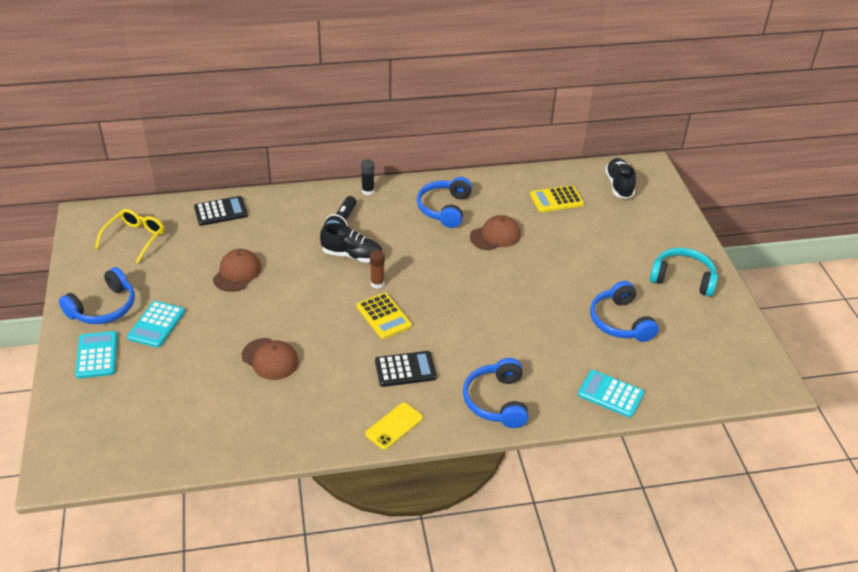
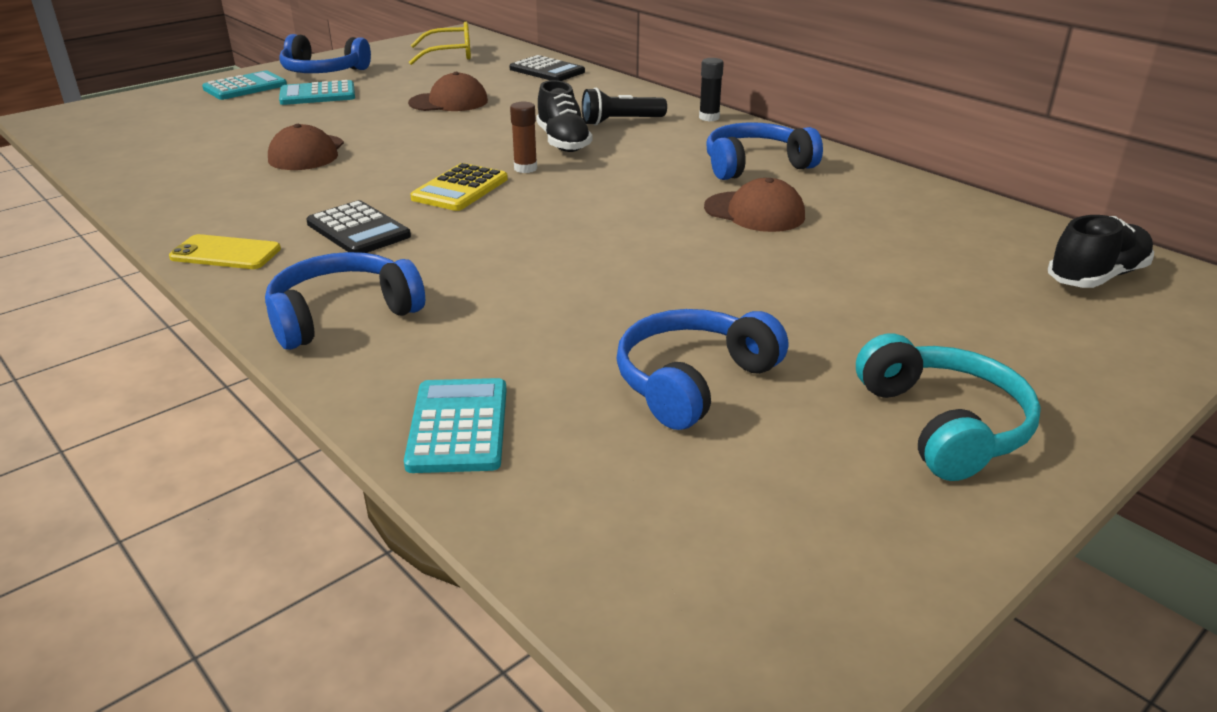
camera: 60 degrees right, 10 degrees down
(556, 199) = (937, 233): yellow calculator -> none

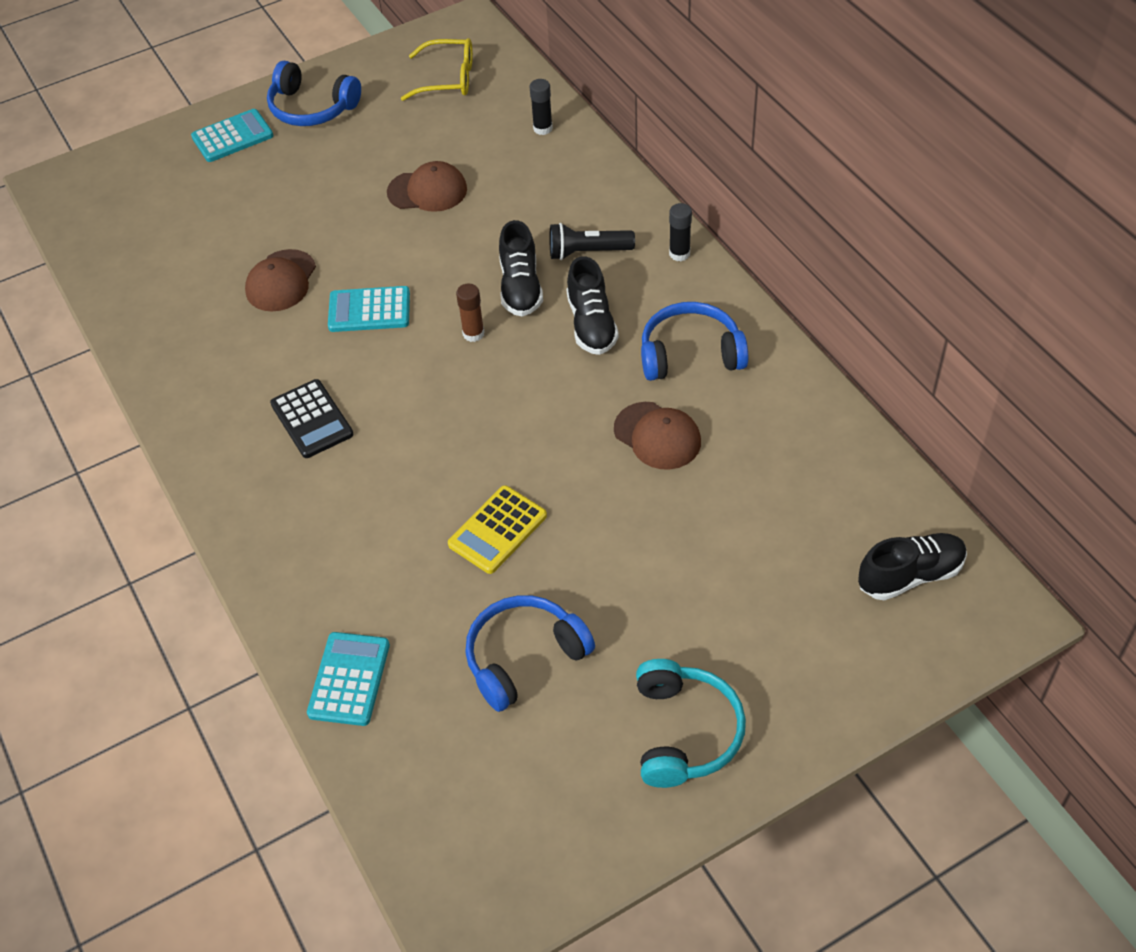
camera: 15 degrees right, 20 degrees up
(226, 253) = (204, 440): yellow phone -> none
(318, 95) = (301, 161): turquoise calculator -> turquoise calculator (369, 310)
(342, 315) = (286, 539): blue headphones -> none
(460, 189) = (408, 363): yellow calculator -> yellow calculator (497, 530)
(547, 70) = (542, 128): black calculator -> black glue stick
(646, 156) = (591, 324): none -> black shoe

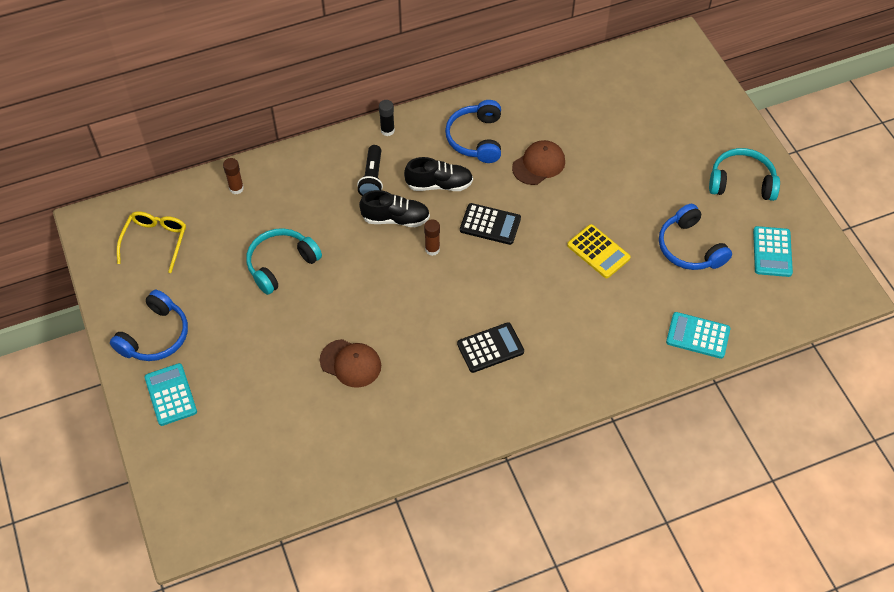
camera: 85 degrees left, 5 degrees up
(369, 310) = (395, 308): turquoise calculator -> turquoise calculator (772, 252)
(427, 191) = (281, 264): brown cap -> turquoise headphones
(528, 391) = (490, 224): none -> black calculator
(542, 128) = (236, 188): black glue stick -> brown glue stick
(910, 575) = (653, 73): black shoe -> none

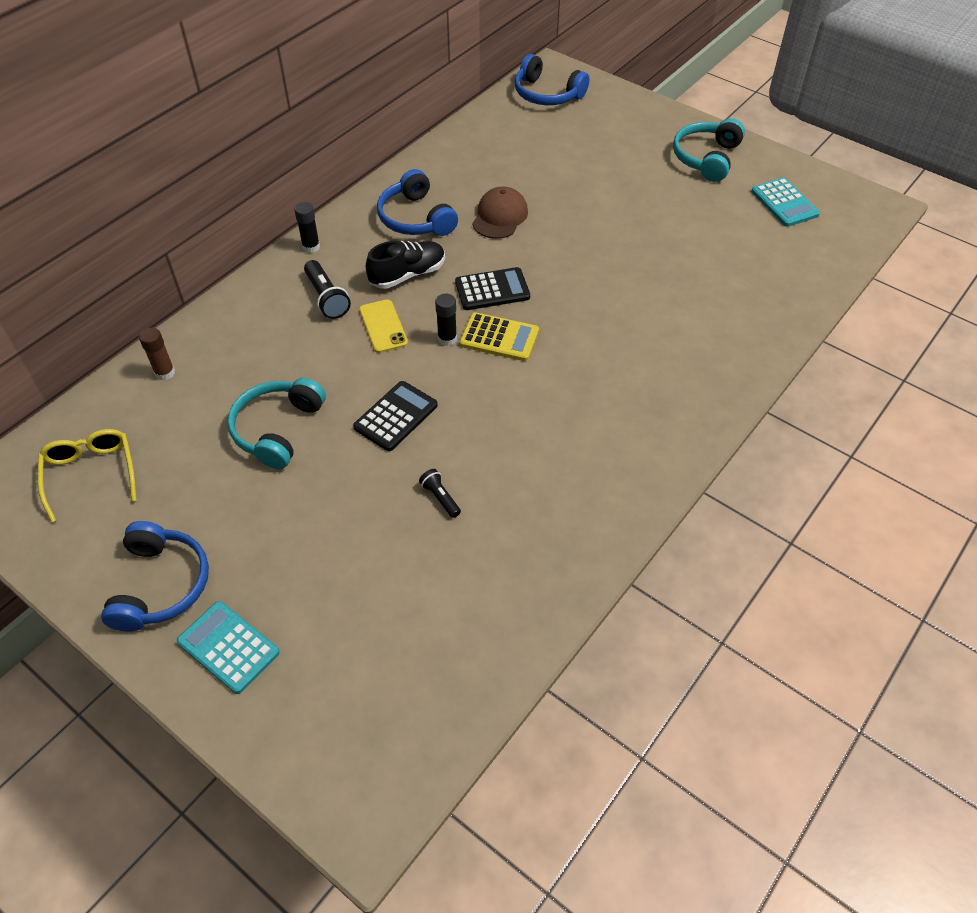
camera: 30 degrees left, 5 degrees down
(351, 363) = (440, 497): brown cap -> black flashlight
(395, 219) = (383, 326): black shoe -> yellow phone
(432, 249) = (447, 339): brown glue stick -> black glue stick
(490, 348) = (587, 408): black calculator -> black calculator (396, 416)
(598, 252) = (623, 269): yellow calculator -> yellow calculator (499, 338)
(690, 248) = (708, 230): blue headphones -> blue headphones (547, 94)
(698, 335) = (782, 302): turquoise calculator -> none
(741, 182) = (706, 158): turquoise headphones -> turquoise headphones turned 45 degrees counterclockwise

